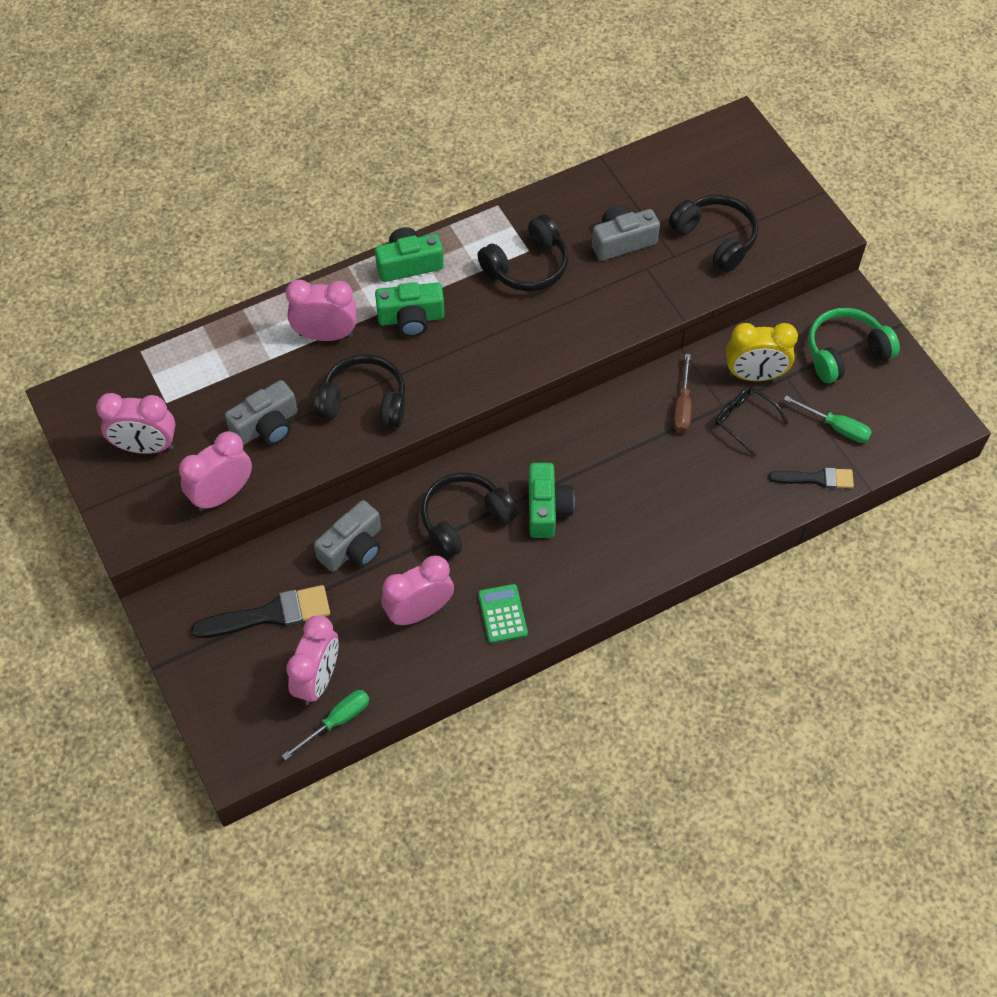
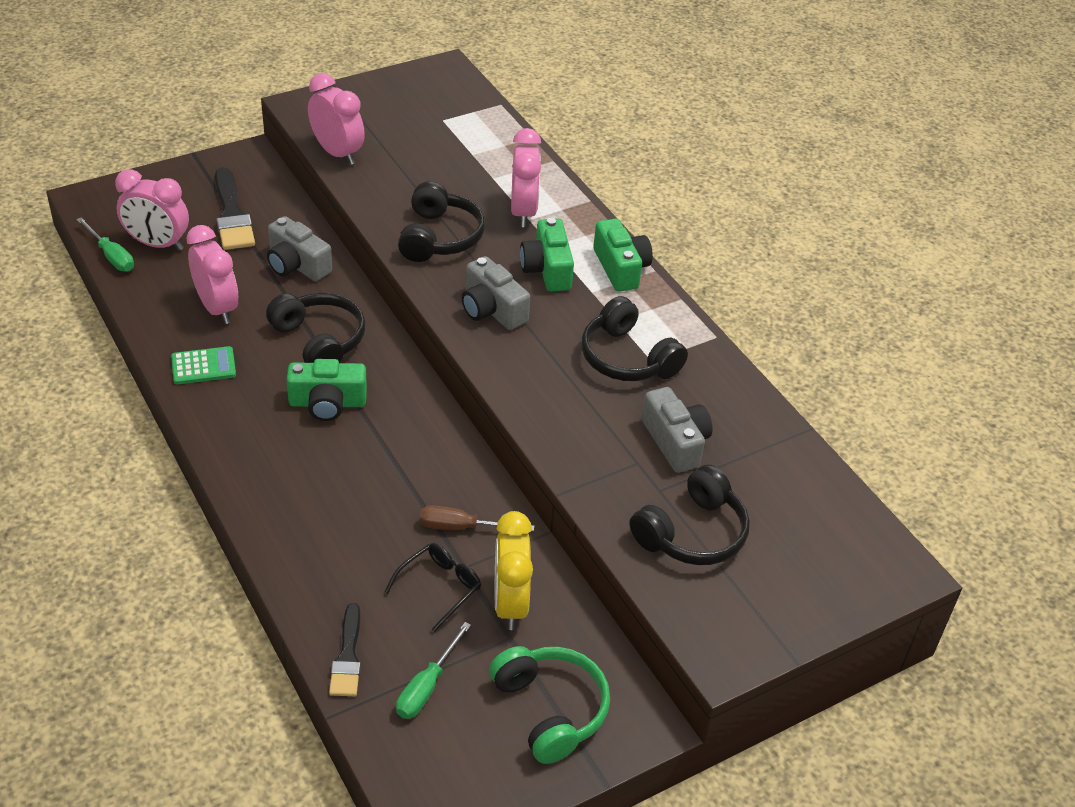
camera: 85 degrees right, 15 degrees down
(146, 447) = (393, 110): pink clock -> none
(267, 426) = (413, 177): grey camera -> grey camera (492, 309)

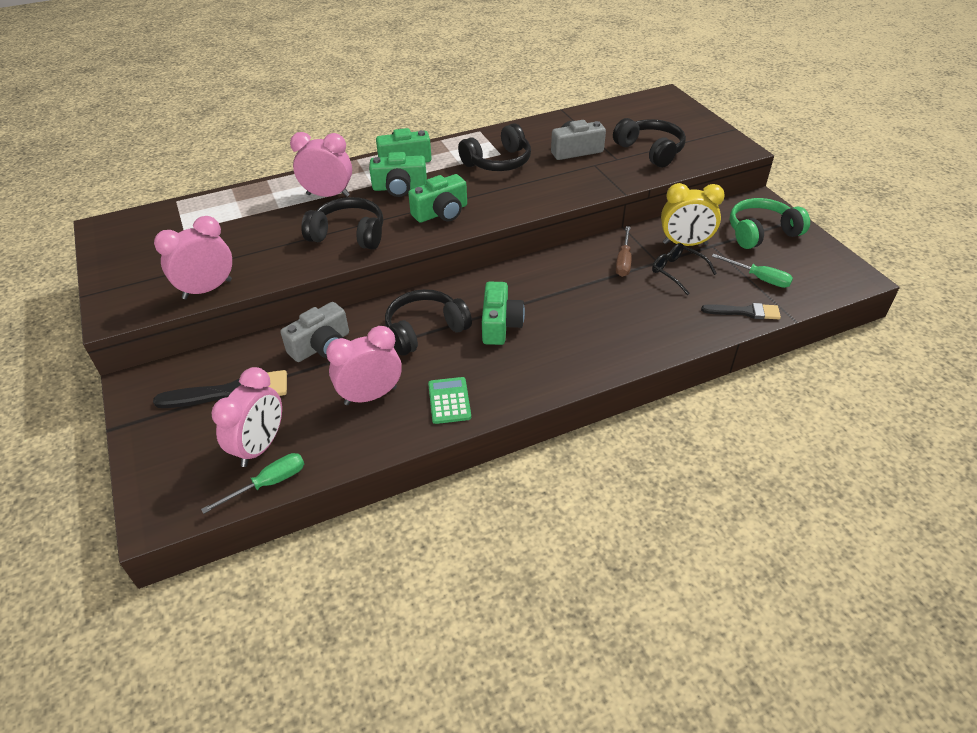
camera: 80 degrees left, 0 degrees up
(492, 309) = (441, 213): grey camera -> green camera

